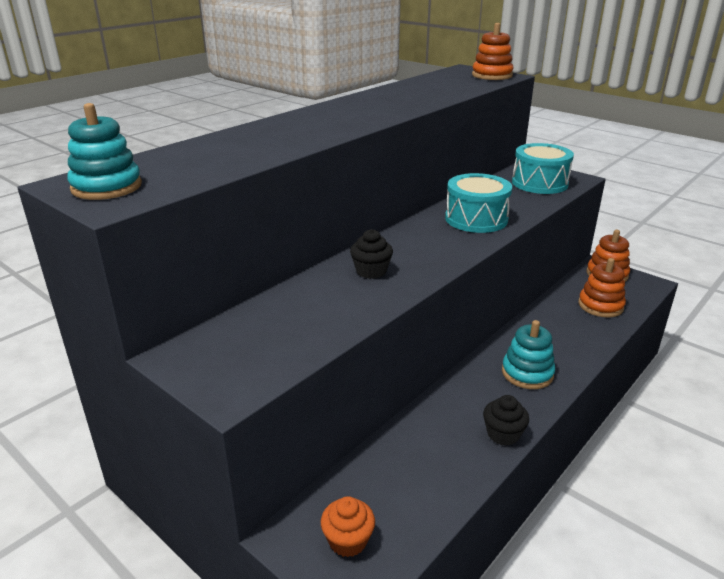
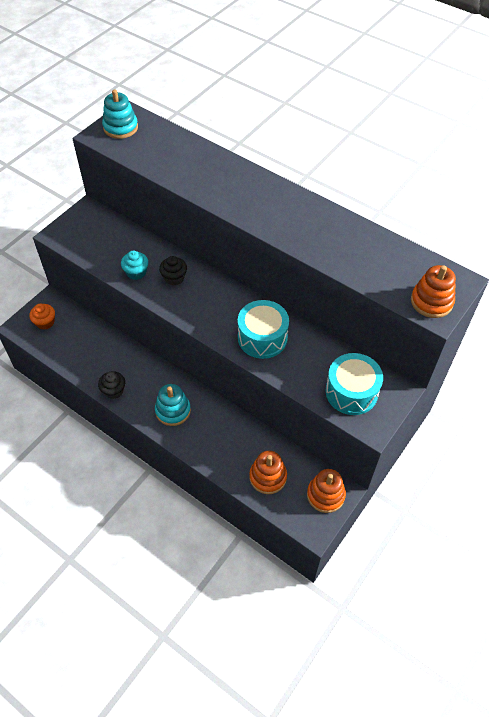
camera: 85 degrees right, 25 degrees up
(354, 302) = (136, 272): none -> turquoise cupcake

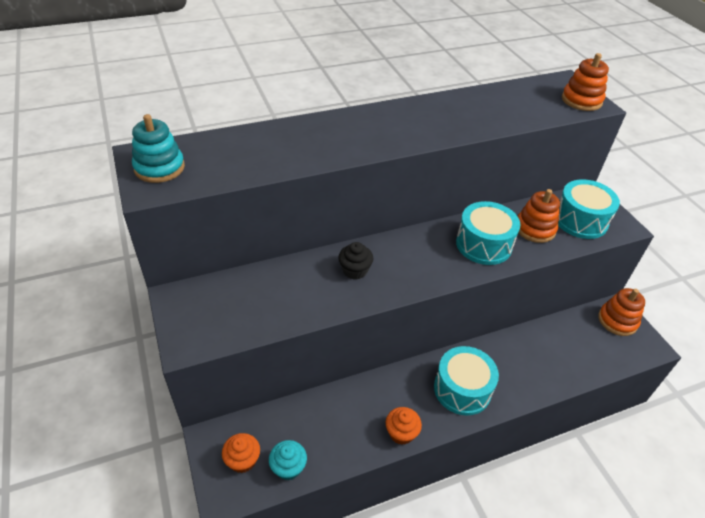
camera: 60 degrees left, 10 degrees down
(114, 391) = (401, 433): black cupcake -> orange cupcake
(136, 272) = (320, 297): turquoise cupcake -> turquoise cupcake (288, 467)
(173, 410) = (462, 389): turquoise stacking toy -> turquoise drum
(268, 477) = (581, 351): orange stacking toy -> orange stacking toy (535, 229)

